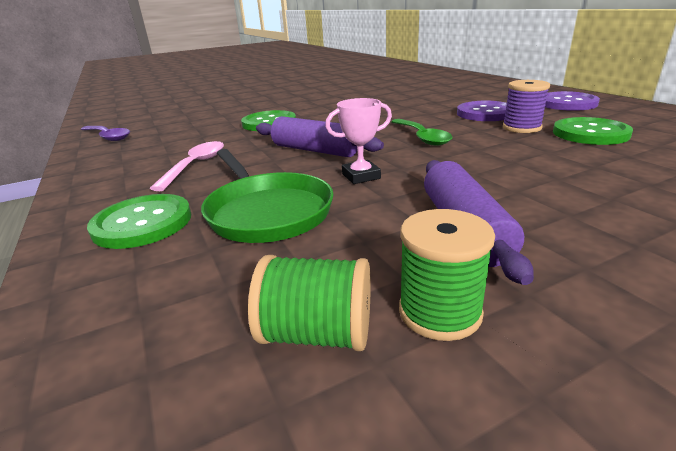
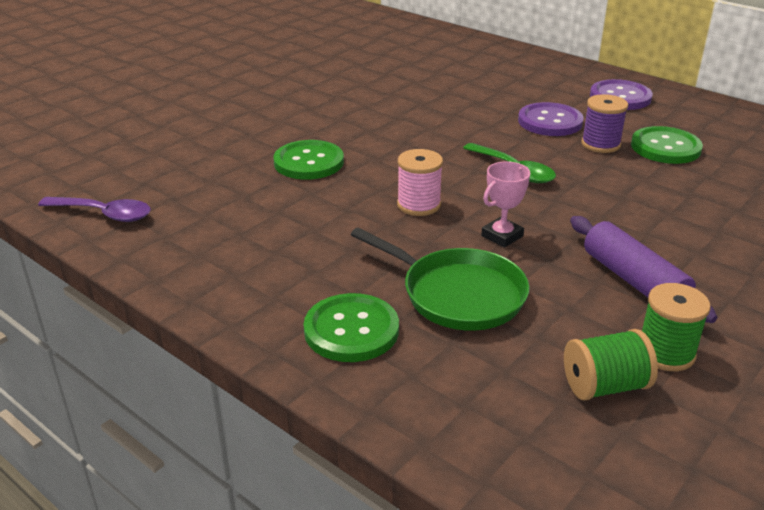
camera: 25 degrees left, 5 degrees up
(196, 165) = (305, 247): pink spoon -> none
(315, 150) = (418, 205): purple rolling pin -> pink spool

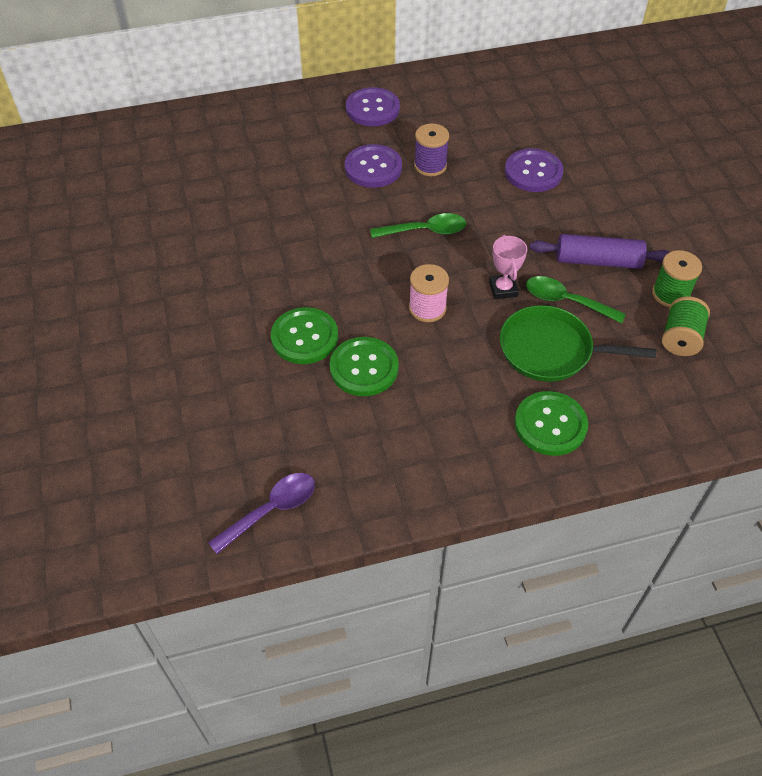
camera: 55 degrees left, 20 degrees up
(457, 294) = (551, 350): green pan -> green pan turned 150 degrees counterclockwise
(541, 280) = (566, 301): none -> green spoon
(665, 147) = (464, 139): green button -> green button (364, 368)
(692, 197) = (533, 172): none -> purple button

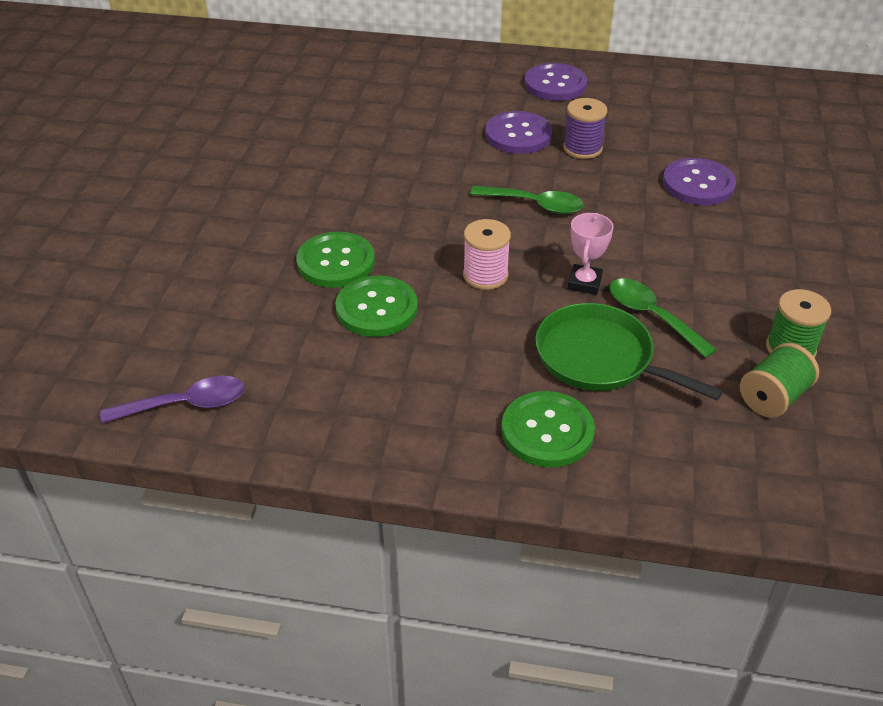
camera: 25 degrees right, 10 degrees down
(598, 261) = (719, 289): purple rolling pin -> none

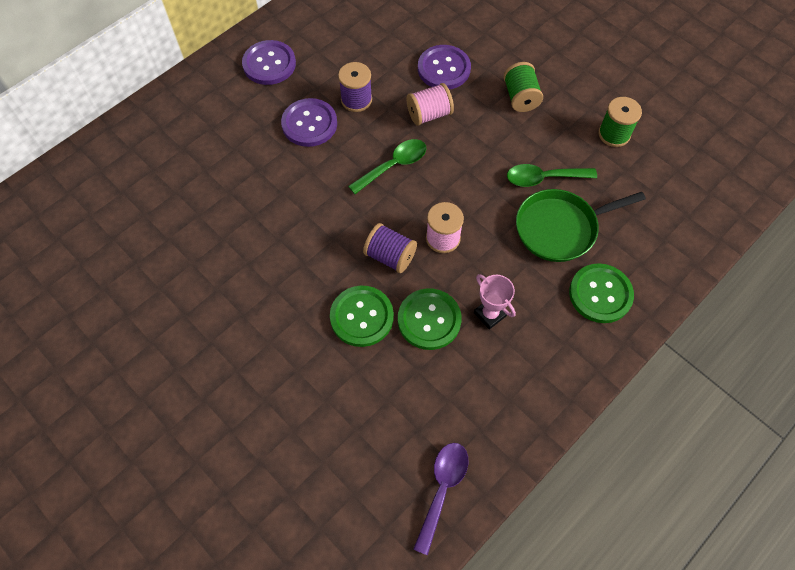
camera: 55 degrees left, 20 degrees up
(424, 249) = (390, 256): none -> purple spool
(584, 283) = (490, 191): pink trophy -> pink trophy (490, 314)
(627, 200) = (429, 114): none -> pink spool
(773, 397) = (644, 170): green spool -> green spool (520, 97)

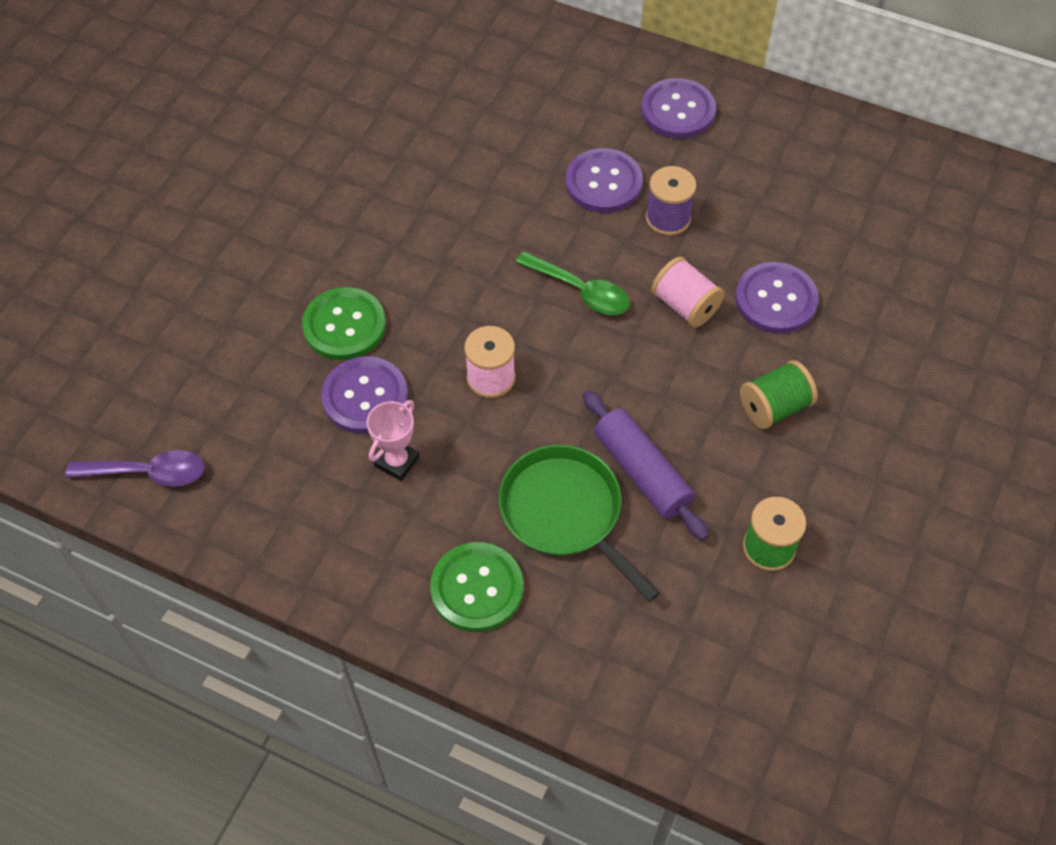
camera: 70 degrees right, 5 degrees down
(390, 256) = (440, 329): purple spool -> none
(429, 320) = (365, 397): green button -> purple button
(543, 178) = (642, 472): green spoon -> purple rolling pin

